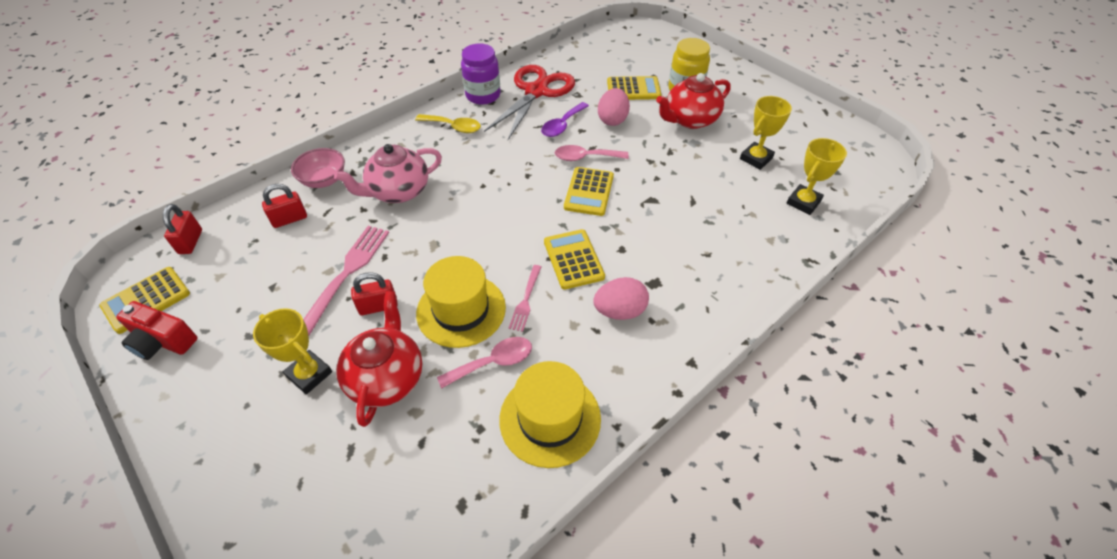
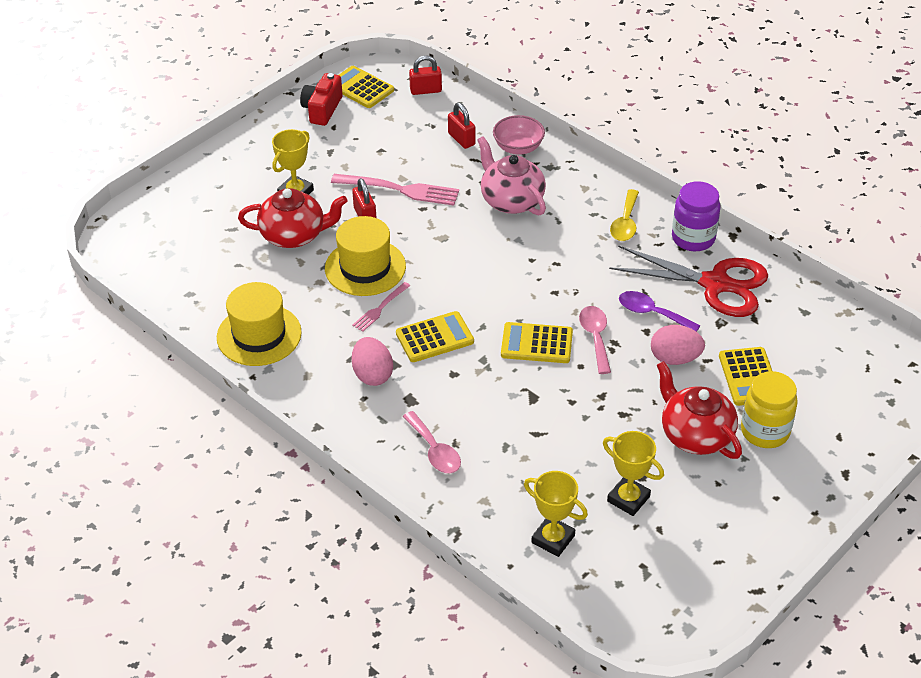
camera: 85 degrees right, 5 degrees down
(493, 362) = (311, 295): pink spoon -> pink spoon (434, 450)
(526, 300) = (380, 308): pink fork -> pink fork turned 60 degrees counterclockwise

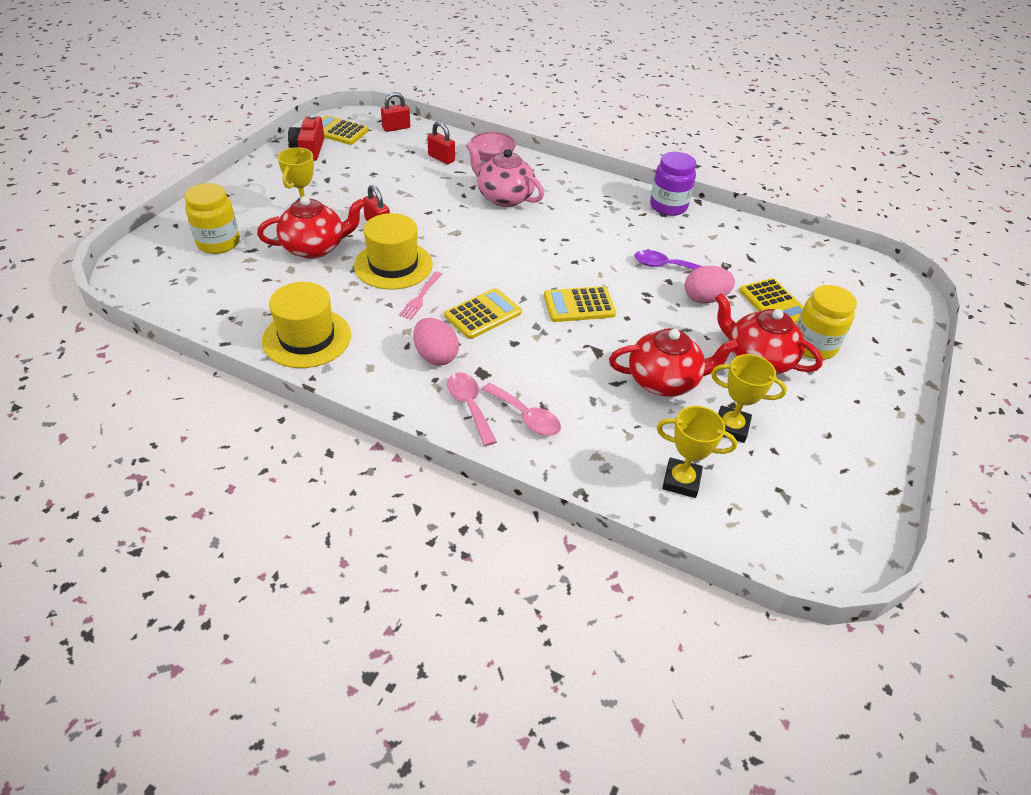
camera: 20 degrees left, 0 degrees up
(203, 216) = (218, 243): none -> yellow jar
(400, 189) = (402, 200): pink fork -> none
(585, 440) = (664, 381): none -> red teapot
(595, 337) = (628, 292): pink spoon -> pink spoon (469, 406)
(625, 223) = (607, 202): yellow spoon -> none
(715, 284) = (705, 237): red scissors -> none

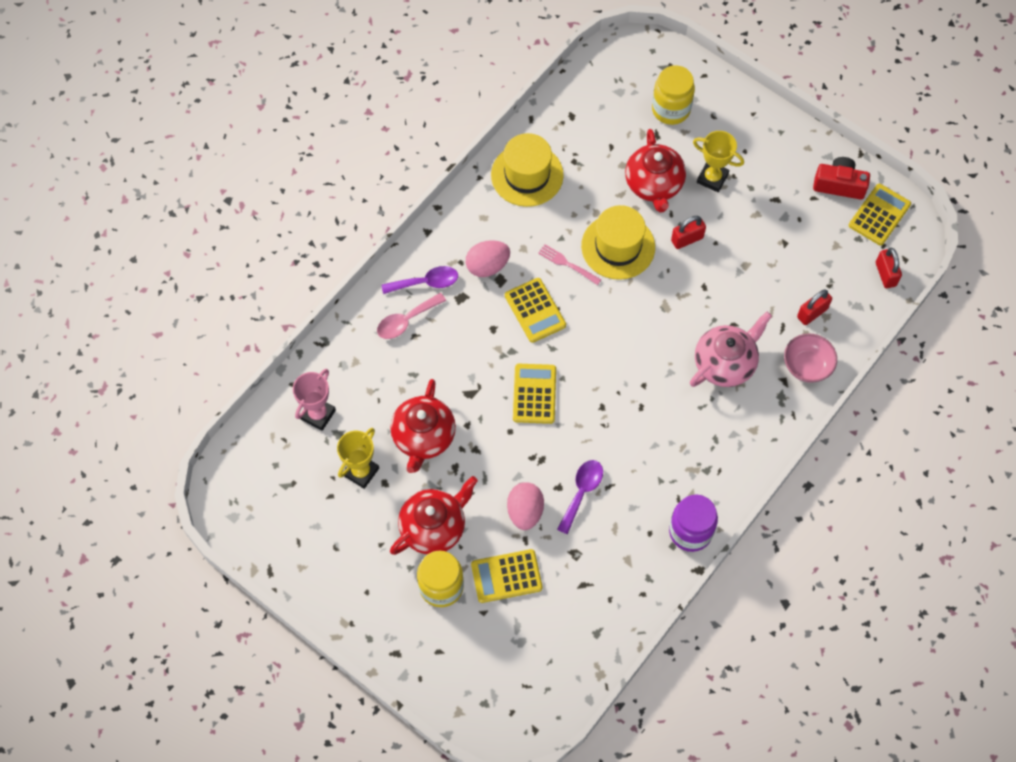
camera: 105 degrees right, 20 degrees up
(469, 406) = (426, 282): pink spoon -> purple spoon
(681, 481) = (318, 414): yellow trophy -> pink trophy

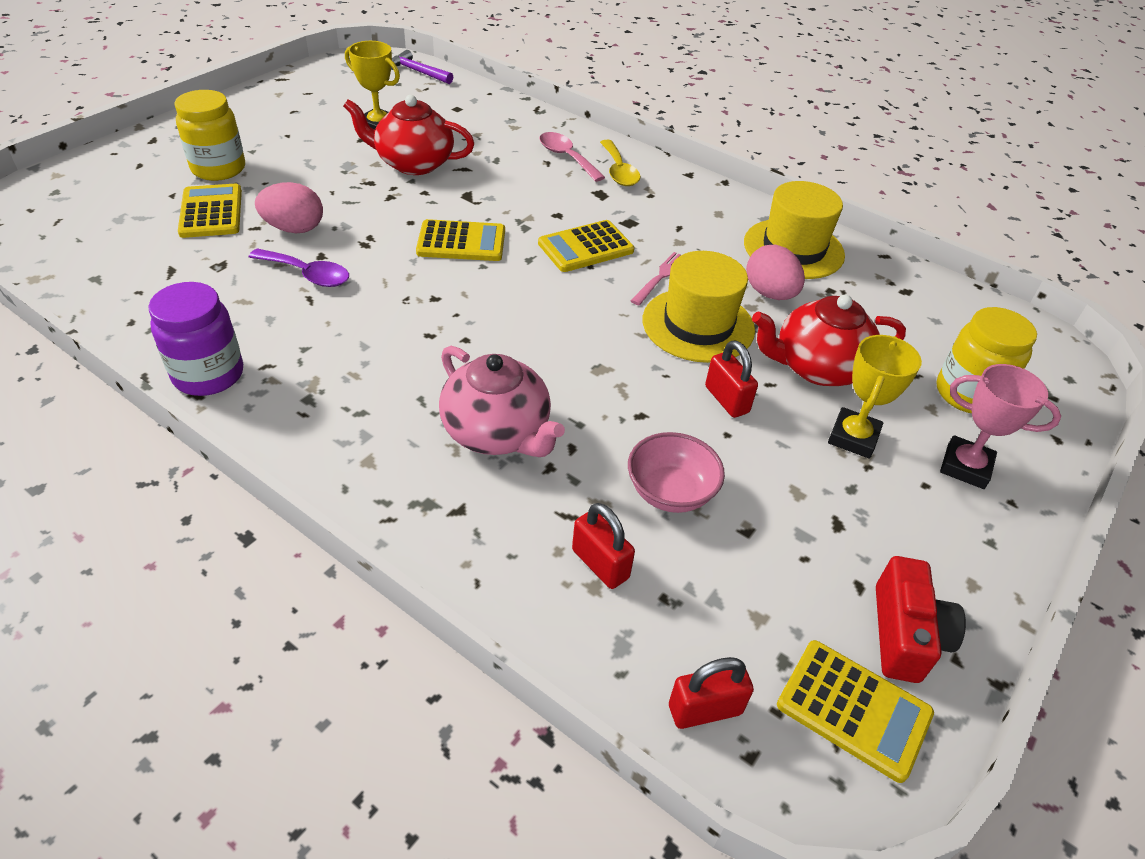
camera: 85 degrees right, 20 degrees down
(249, 449) = (418, 72): none -> purple hammer
(318, 414) = (452, 105): pink trophy -> pink trophy (965, 467)
(426, 282) = (619, 171): purple spoon -> yellow spoon
(434, 527) = (296, 166): red teapot -> none
(487, 266) = (648, 214): pink egg -> pink egg (770, 293)
(807, 366) = (487, 547): pink bowl -> pink bowl (670, 492)

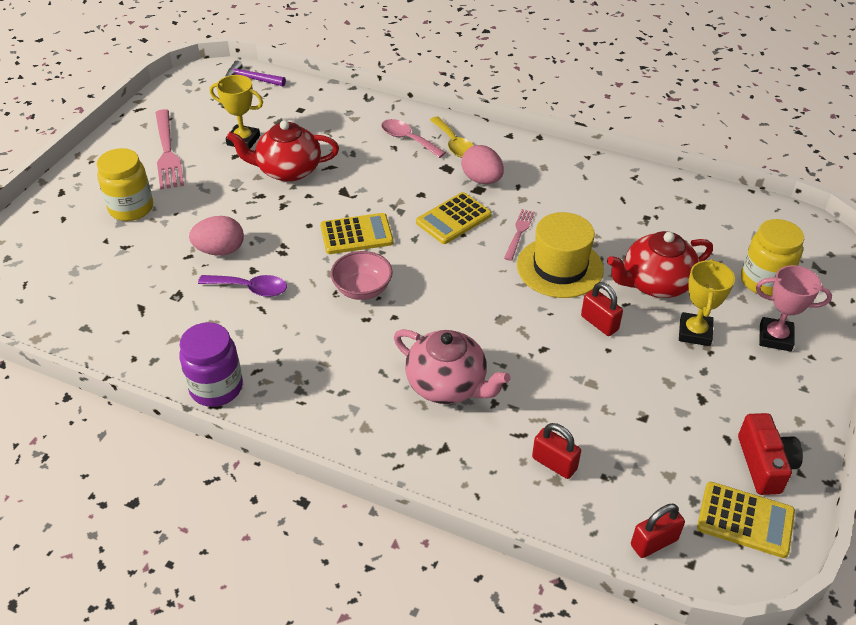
camera: 10 degrees left, 0 degrees up
(211, 212) = (146, 249): yellow calculator -> none
(289, 123) = (167, 152): none -> pink fork
(670, 492) = (583, 401): pink bowl -> pink bowl (362, 289)
(770, 293) = (603, 230): pink egg -> pink egg (482, 180)
(793, 249) = (609, 187): yellow hat -> none

